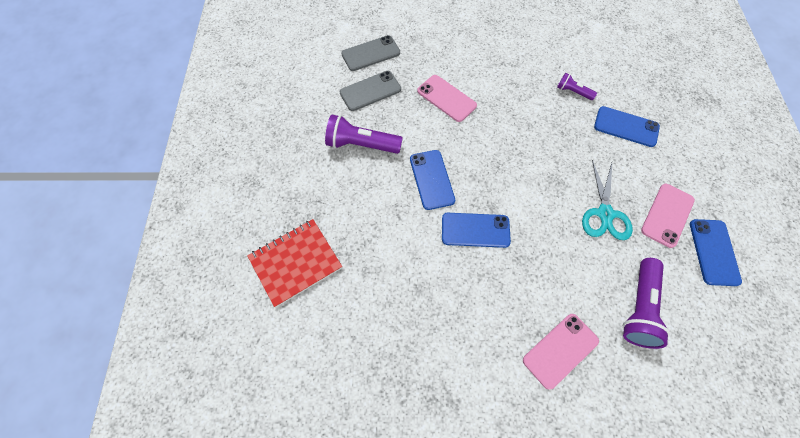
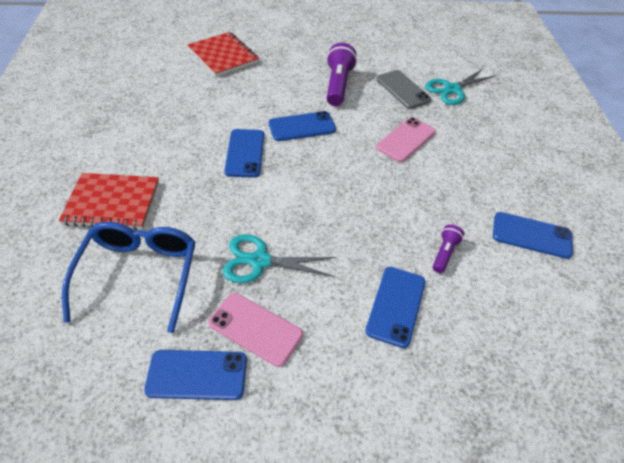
camera: 85 degrees right, 15 degrees down
(371, 53) = (452, 89): grey phone -> turquoise scissors
(546, 39) = (531, 235): none -> blue phone
(560, 350) = (112, 203): pink phone -> red notebook
(639, 308) = (139, 275): purple flashlight -> blue glasses

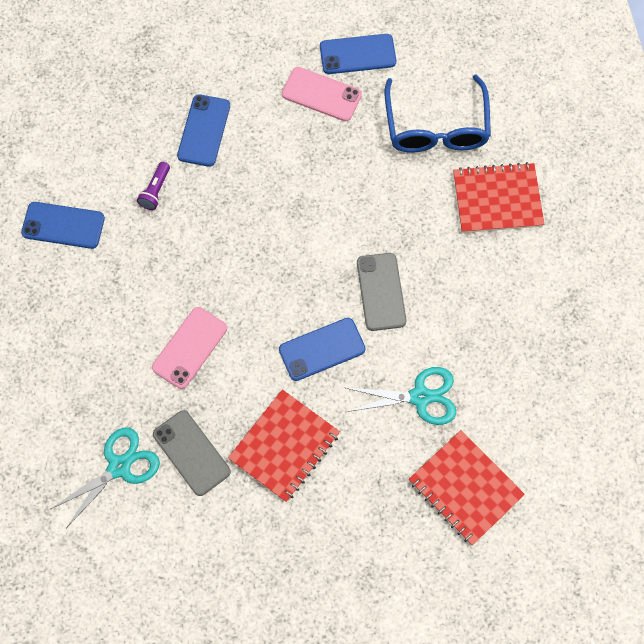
camera: 175 degrees right, 20 degrees up
(245, 153) = (381, 292): blue phone -> grey phone
(260, 261) = (332, 156): turquoise scissors -> turquoise scissors (420, 397)
(338, 85) = (284, 446): purple flashlight -> red notebook

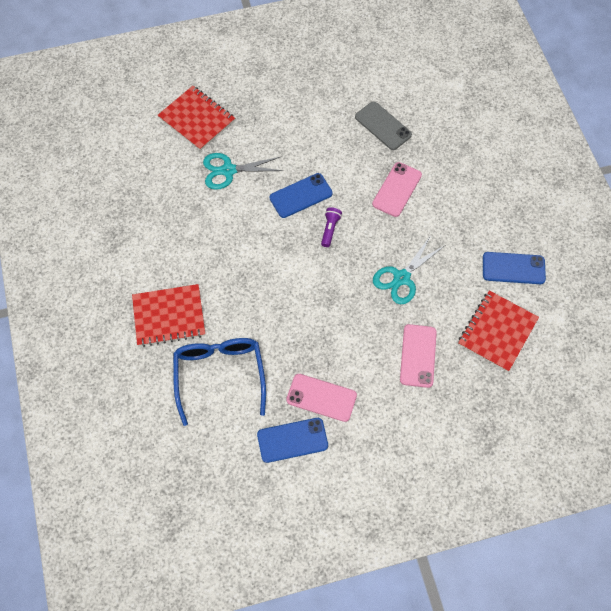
camera: 175 degrees right, 5 degrees down
(119, 467) = (429, 115): turquoise scissors -> turquoise scissors (402, 278)
(155, 191) = (447, 301): purple flashlight -> purple flashlight (330, 229)
(204, 130) = (418, 356): blue phone -> pink phone
(284, 446) = (320, 134): red notebook -> red notebook (497, 331)
(381, 292) = (260, 238): grey phone -> none

